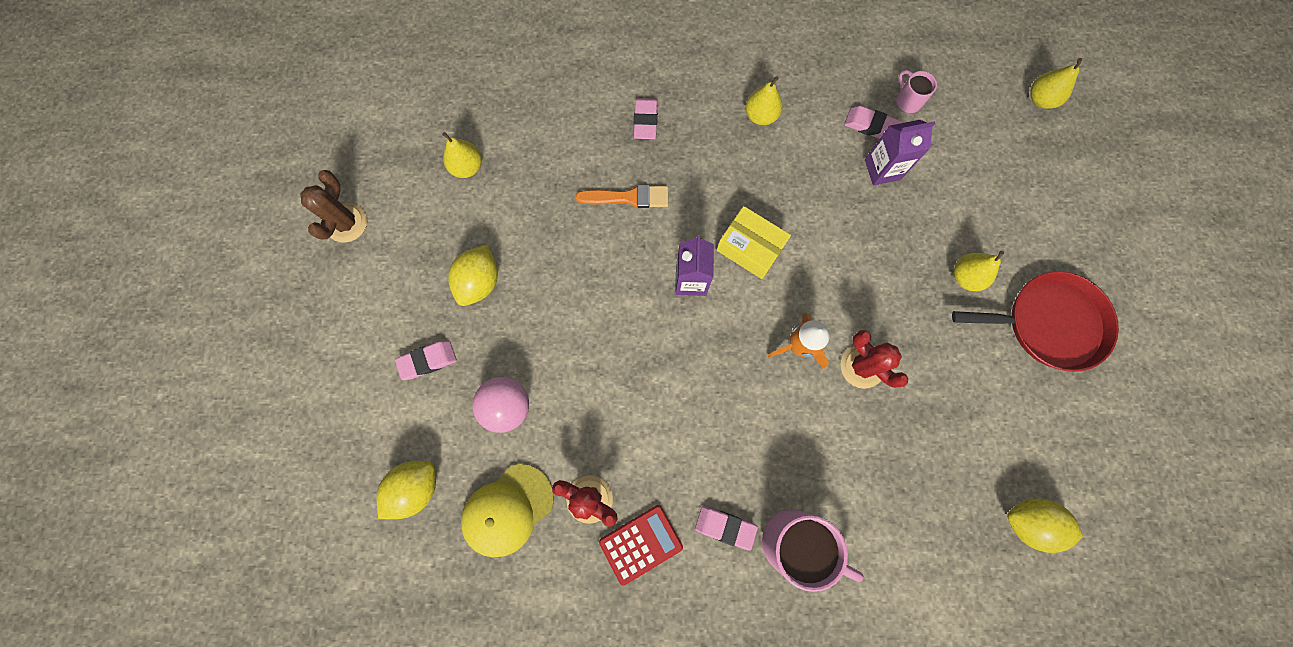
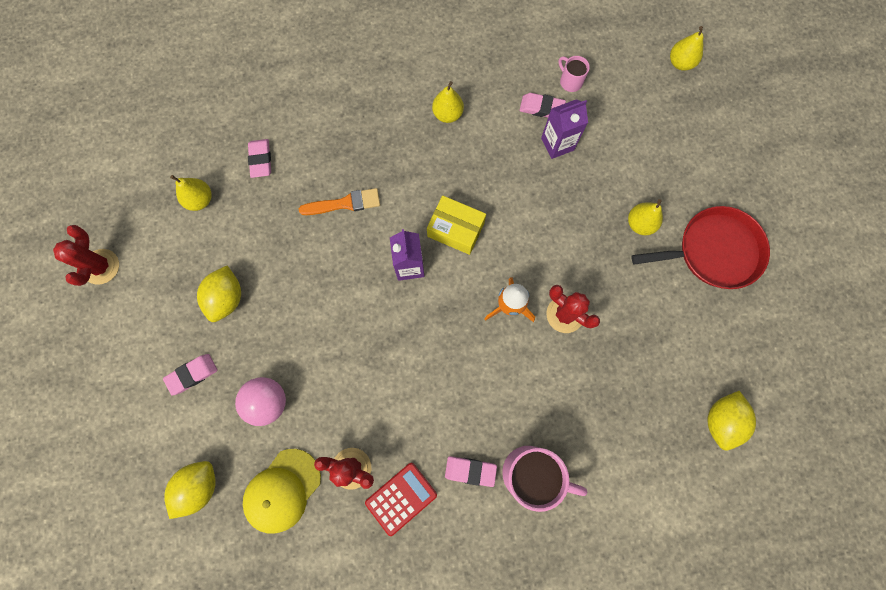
camera: 10 degrees left, 0 degrees up
(346, 223) = (101, 266): brown cactus -> red cactus
(645, 121) = (349, 134): pink eraser -> pink eraser (261, 160)
(1028, 522) = (721, 420): yellow lemon -> yellow lemon turned 75 degrees counterclockwise

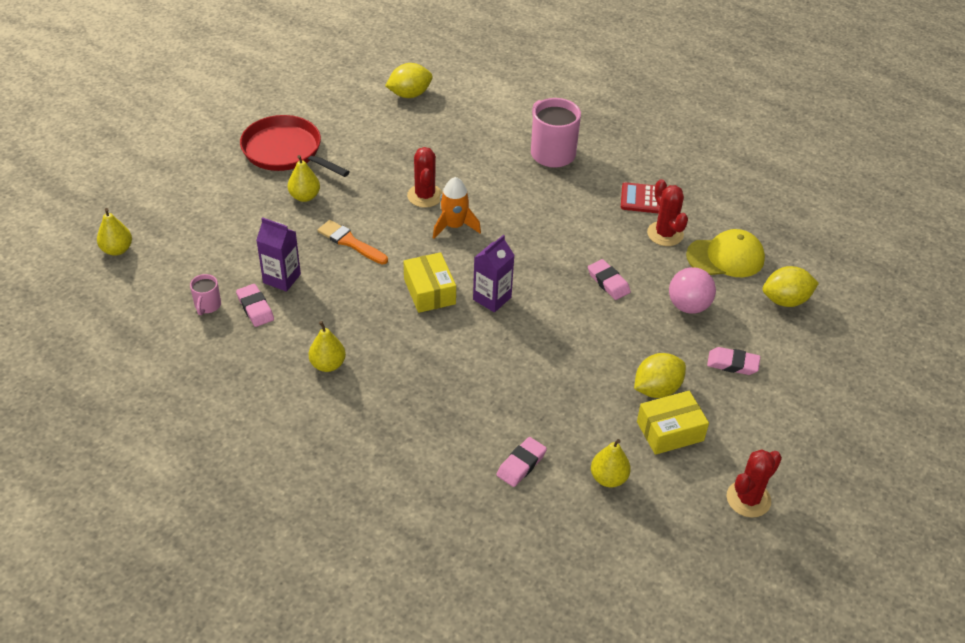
camera: 135 degrees left, 30 degrees down
(190, 272) = (670, 431): none -> yellow box
(344, 203) = (490, 374): orange brush -> orange brush (350, 242)
(470, 471) = (588, 179): pink eraser -> pink eraser (608, 282)

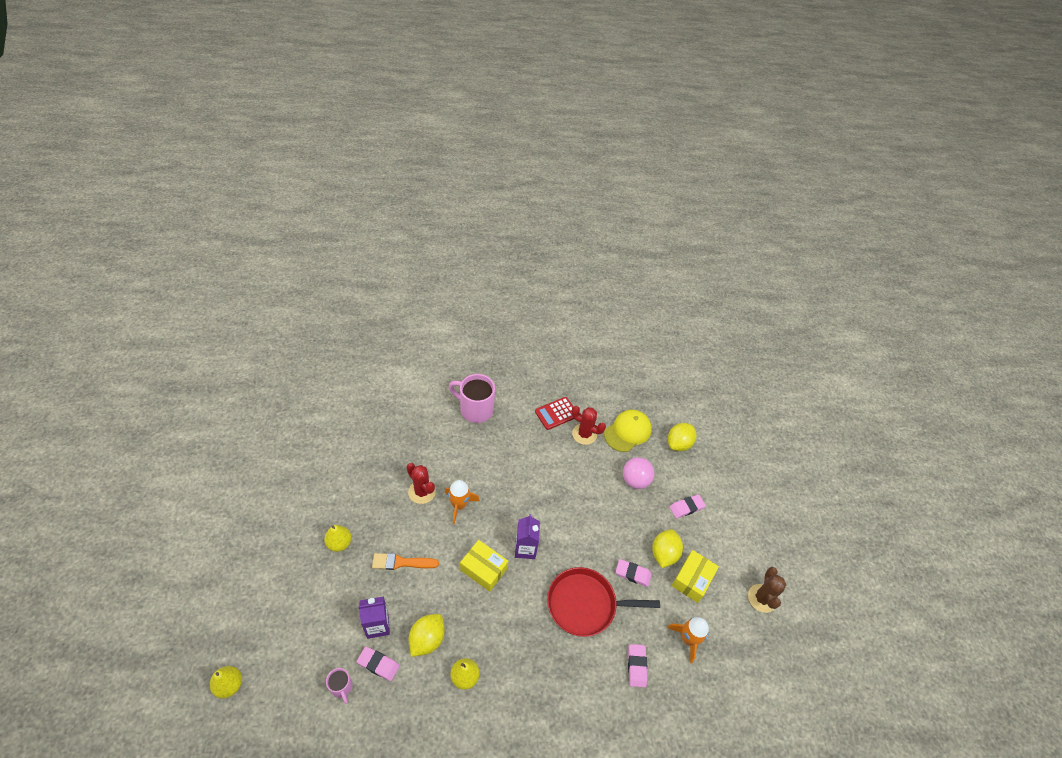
camera: 40 degrees left, 5 degrees up
(285, 151) = (294, 511): red pan -> red pan (585, 604)
(409, 94) = (347, 411): yellow lemon -> yellow lemon (427, 639)
(608, 282) = (581, 491): pink eraser -> pink eraser (633, 574)
(608, 478) = (688, 639): yellow pear -> orange rocket
(748, 499) = (762, 598): red cactus -> brown cactus

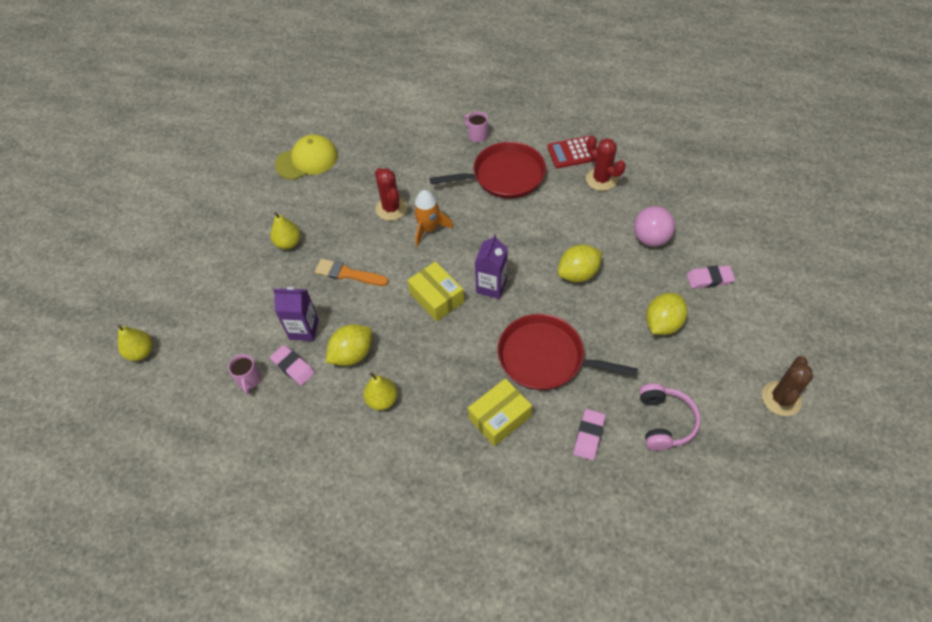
camera: 25 degrees right, 5 degrees up
(475, 409) = (477, 135): pink mug -> pink mug, size x0.50
(508, 444) = (504, 176): none -> red pan
(627, 431) = (657, 185): yellow cap -> yellow cap (307, 160)
(633, 574) = (615, 337): pink eraser -> none
(678, 444) = (721, 208): yellow lemon -> yellow lemon (578, 274)
(688, 639) = (664, 421): orange rocket -> pink headphones
(692, 579) = (691, 359): yellow box -> yellow box (499, 417)

